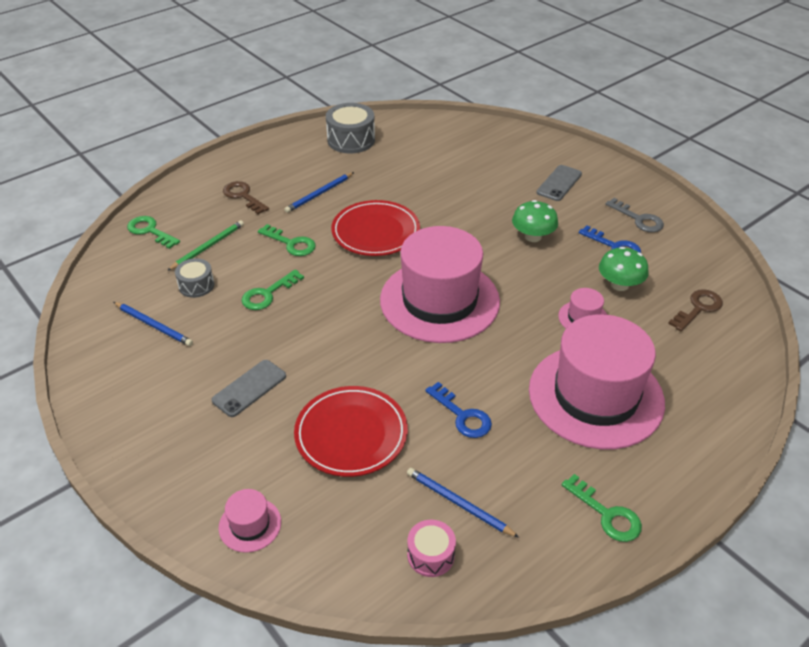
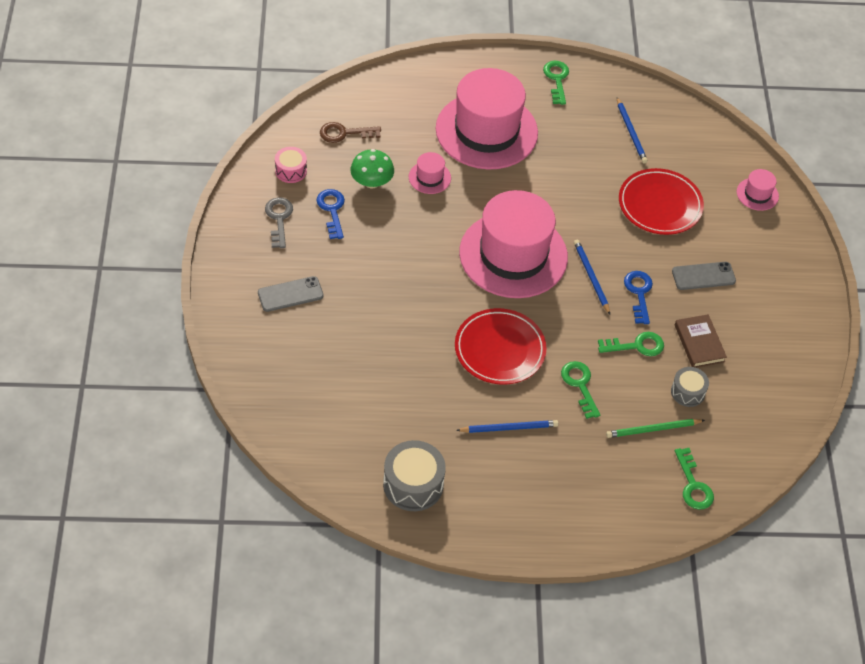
camera: 145 degrees left, 10 degrees up
(154, 325) = (743, 373): blue pencil -> blue pencil (591, 277)
(211, 327) = (699, 343): none -> brown book
(243, 196) = (580, 474): brown key -> none
(431, 555) = (669, 121): pink drum -> pink drum (291, 171)
(462, 416) = (581, 172): blue key -> blue key (639, 293)
(533, 236) = (380, 260): green mushroom -> none

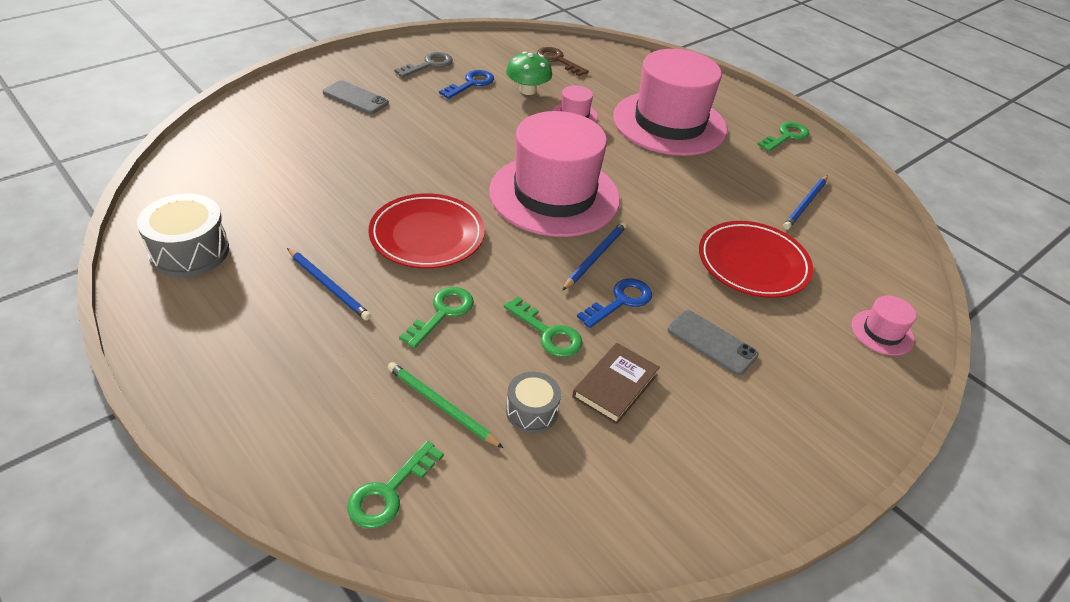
camera: 50 degrees right, 10 degrees down
(291, 171) = (485, 52): pink drum -> none

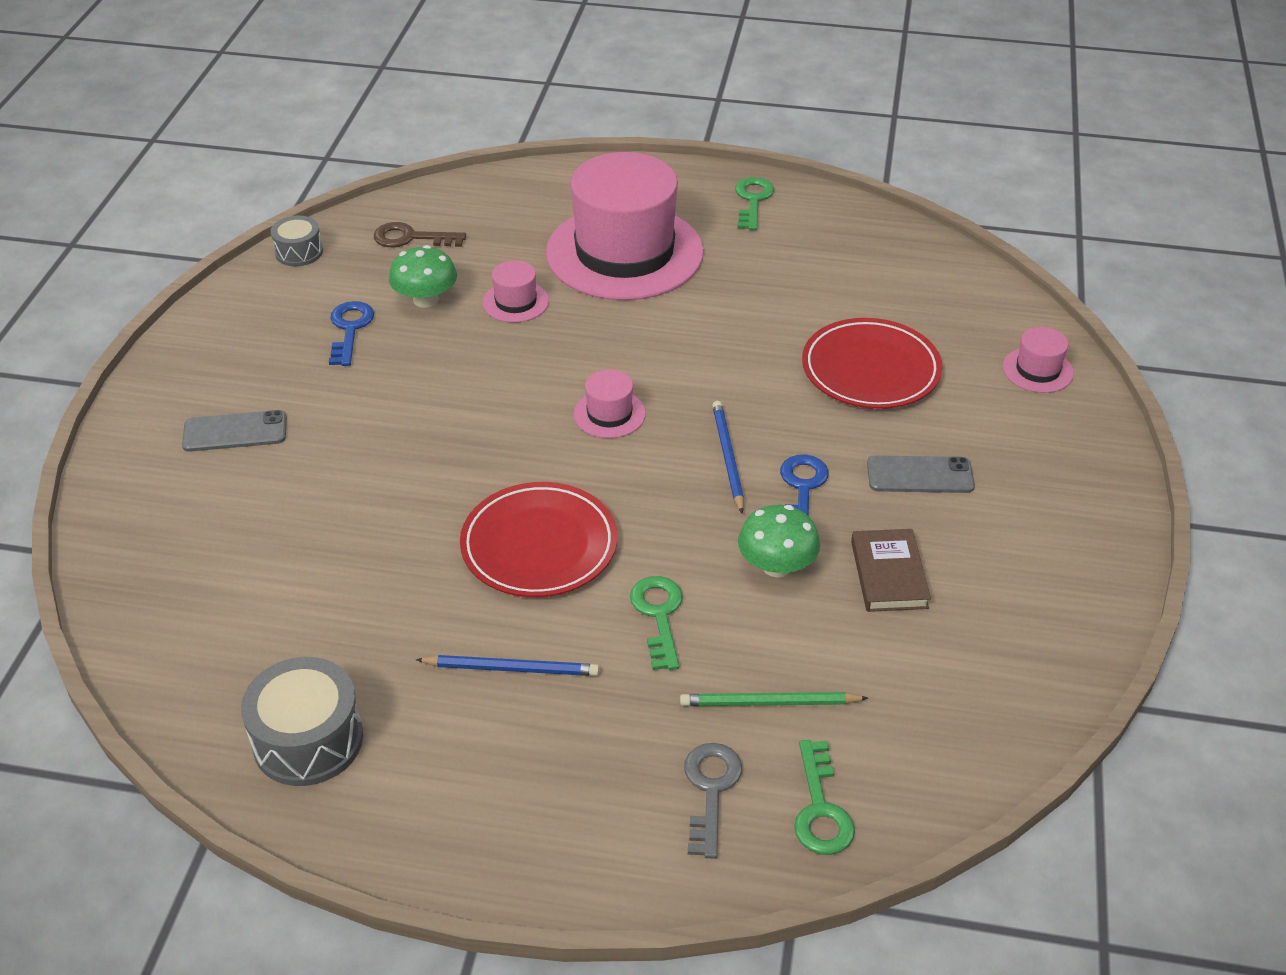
camera: 35 degrees left, 0 degrees up
(429, 65) = (265, 332): grey key -> grey key (710, 790)
(532, 411) = (849, 649): grey drum -> grey drum (299, 252)
(548, 333) = (776, 566): green key -> green mushroom
(554, 195) = (609, 414): pink hat -> pink hat, size x0.41
(805, 204) = (849, 273): blue pencil -> none

